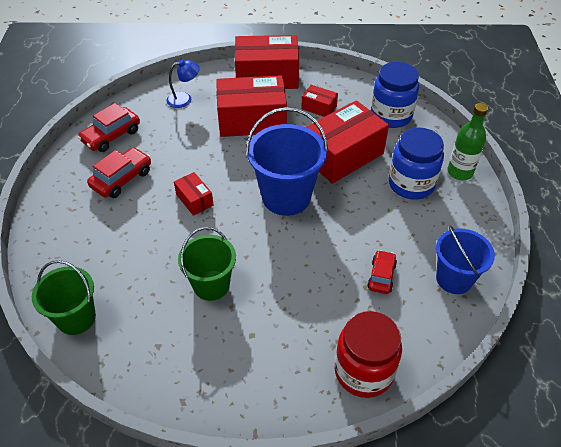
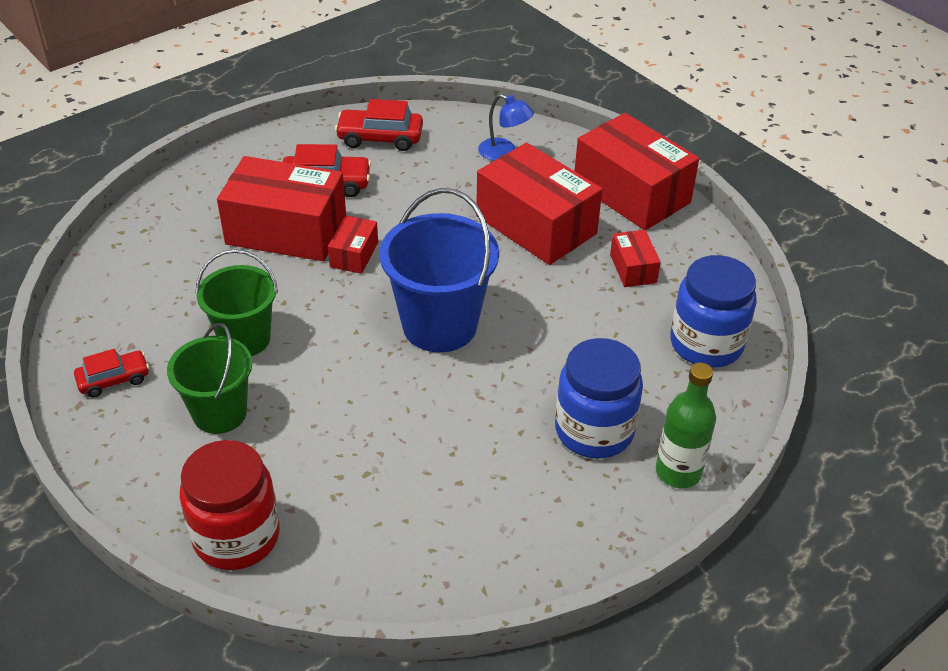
camera: 50 degrees right, 5 degrees down
(76, 318) = (115, 268): green bucket -> green bucket (219, 413)
(343, 155) = (570, 337): red box -> red box (286, 231)
(381, 276) = (398, 480): red car -> red car (114, 380)
(454, 279) = (465, 558): blue bucket -> none

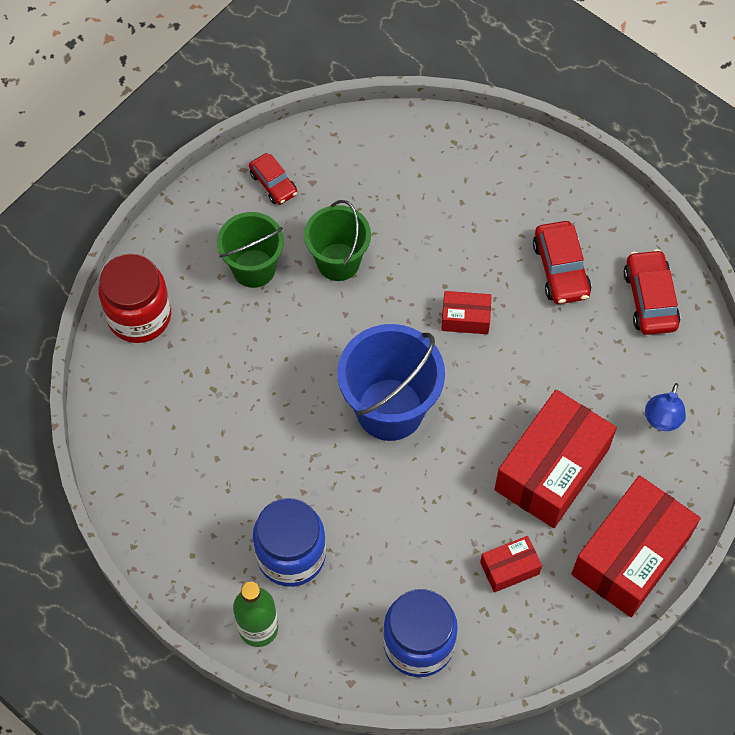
camera: 80 degrees right, 20 degrees up
(286, 231) = (483, 254): red box -> none

